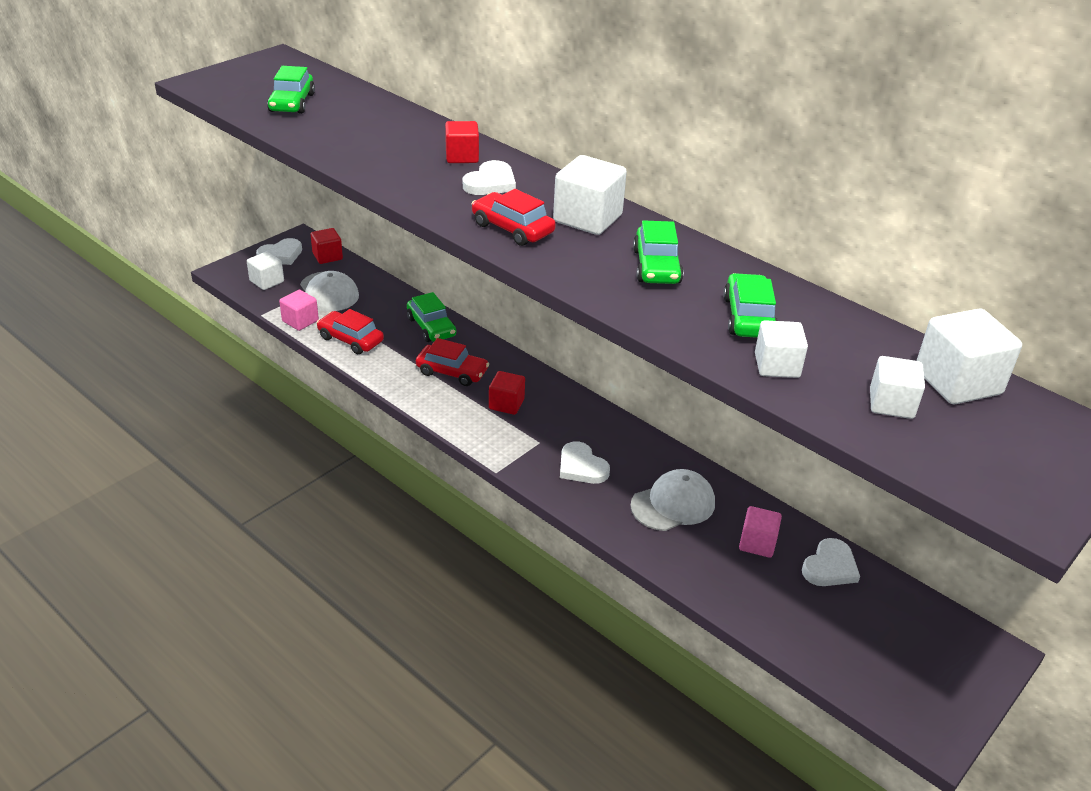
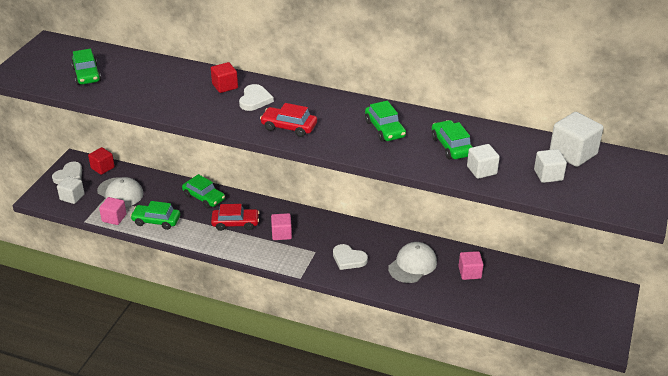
camera: 20 degrees left, 0 degrees up
(350, 339) = (156, 221): red car -> green car
(506, 404) = (281, 234): red cube -> pink cube
(587, 218) = (327, 109): white cube -> none
(830, 567) = (514, 273): white heart -> none

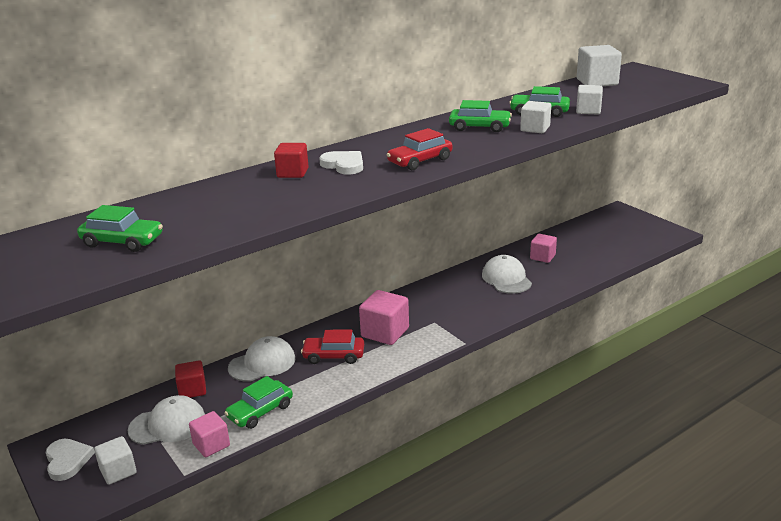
camera: 55 degrees left, 10 degrees down
(102, 168) = (96, 425): red cube -> red cube (192, 390)
(204, 197) = (262, 363): green car -> white cap
(235, 223) = (333, 356): red car -> red car turned 120 degrees counterclockwise
(281, 234) = (385, 332): pink cube -> pink cube, size x1.56
(348, 259) = (465, 307): white heart -> none
(548, 175) = (618, 94): white cube -> white cube (535, 129)

